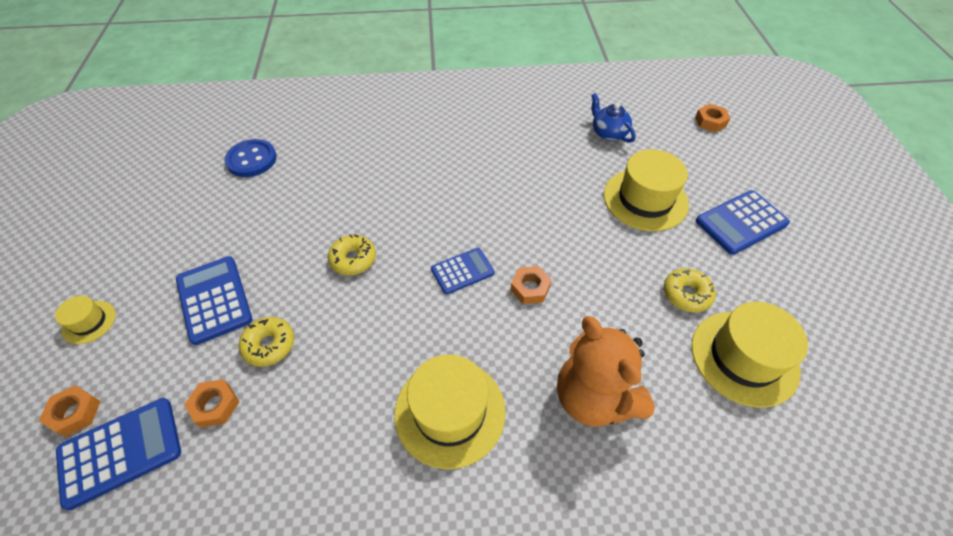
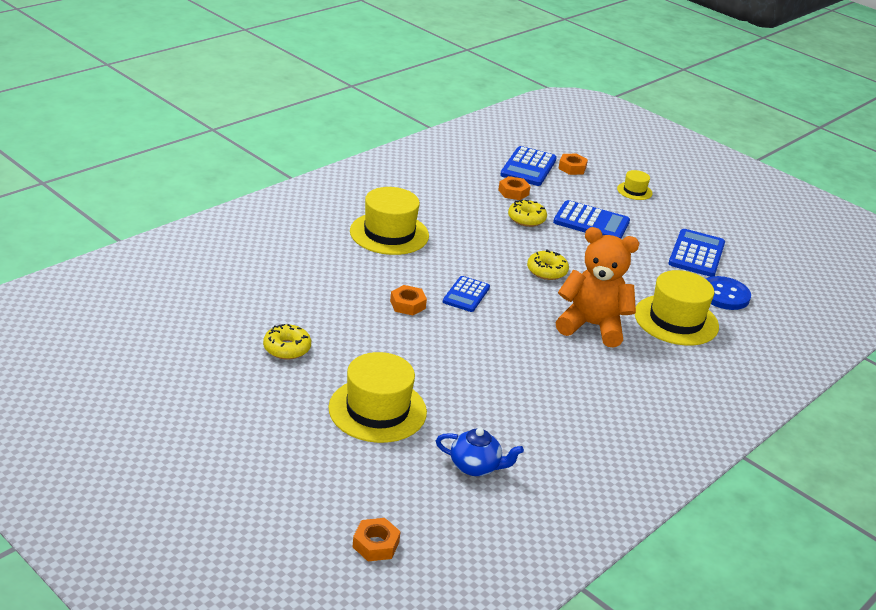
camera: 135 degrees right, 20 degrees down
(594, 397) = (310, 269): orange teddy bear -> orange teddy bear (592, 326)
(741, 222) = (272, 428): blue calculator -> blue calculator (696, 254)
(744, 357) = (219, 326): yellow hat -> yellow hat (676, 320)

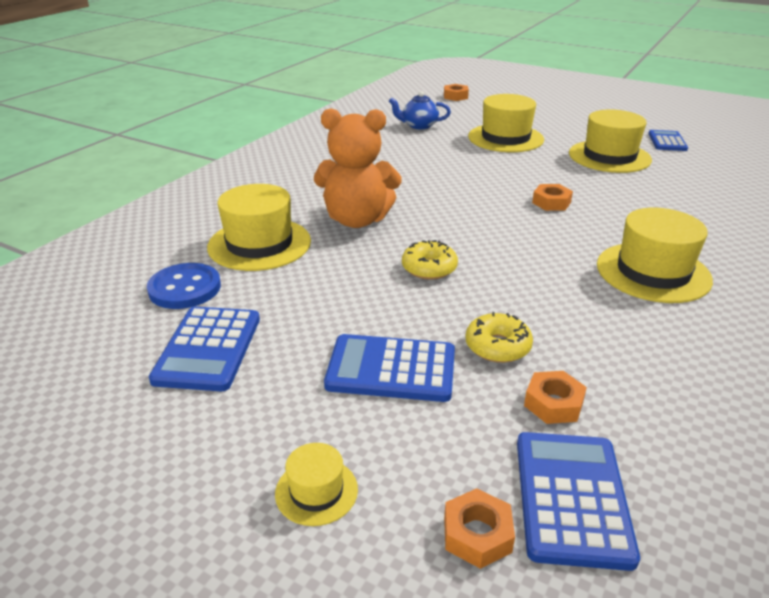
camera: 170 degrees right, 0 degrees up
(287, 348) = (609, 156): yellow donut -> yellow hat
(466, 295) = (503, 222): blue calculator -> blue calculator (667, 141)

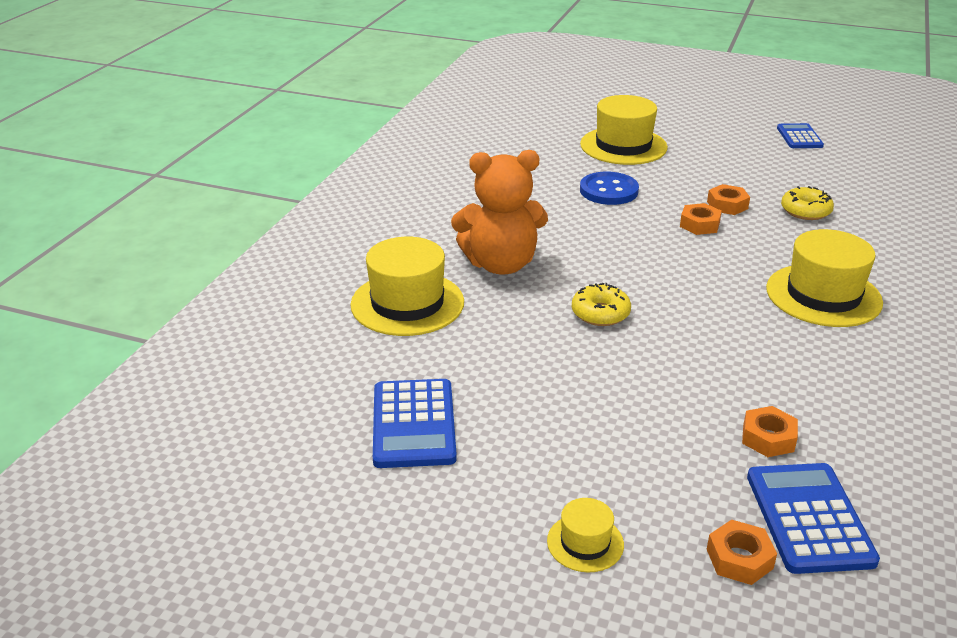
camera: 10 degrees left, 0 degrees up
(185, 288) = (353, 362): blue button -> blue button (608, 191)
(391, 369) = (605, 423): blue calculator -> none
(419, 126) = (518, 136): blue teapot -> none
(455, 96) = (545, 91): orange nut -> orange nut (727, 205)
(497, 346) = (698, 389): yellow donut -> yellow donut (805, 211)
(609, 156) = (743, 161): yellow hat -> none

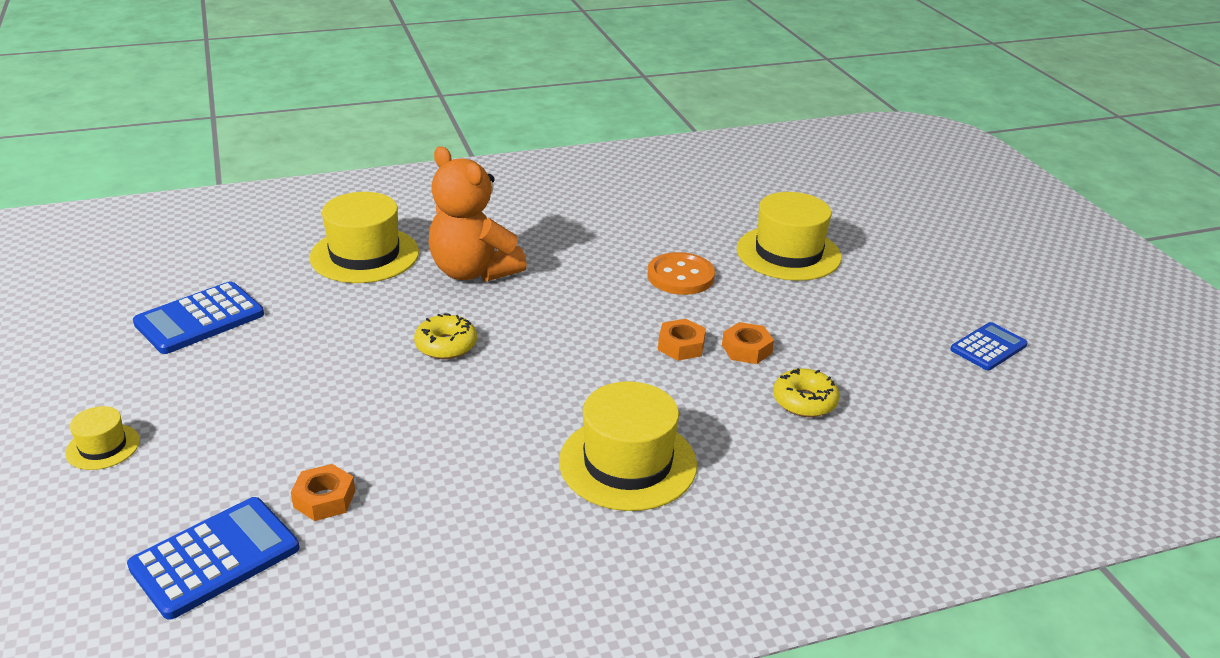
camera: 50 degrees right, 0 degrees up
(608, 191) = (680, 276): blue button -> orange button
(739, 559) = (130, 533): orange nut -> none

